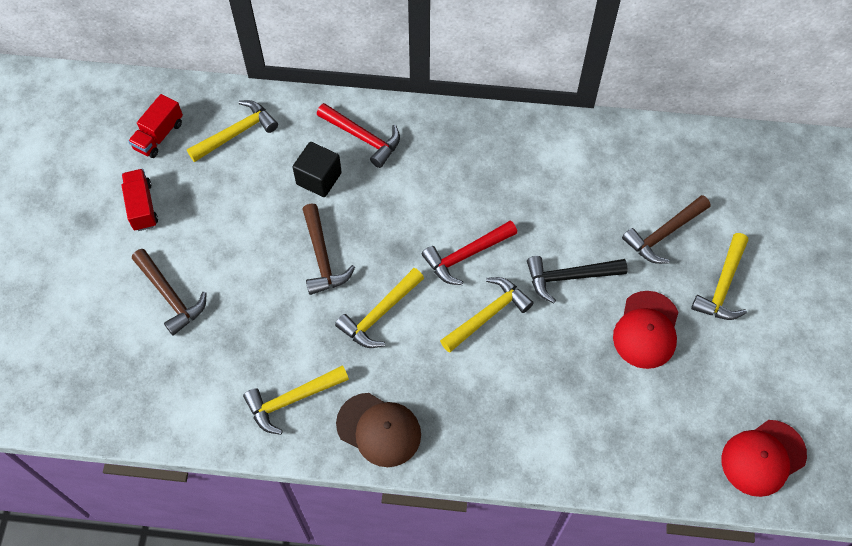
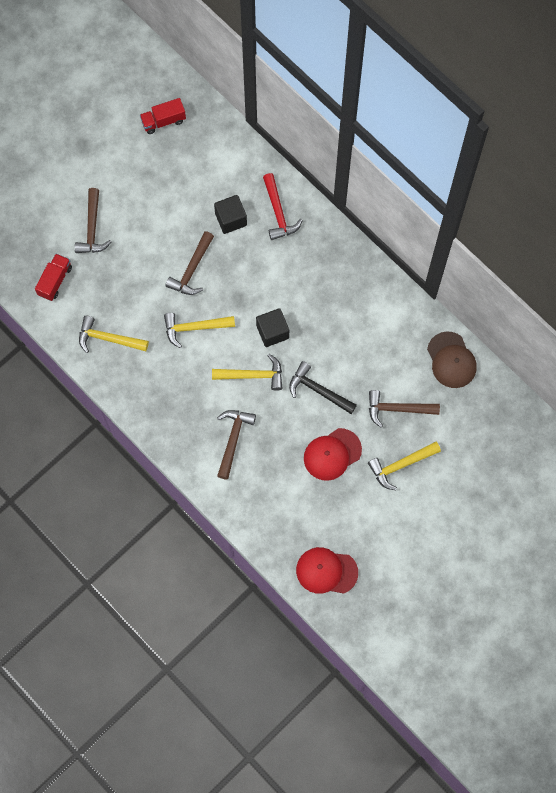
camera: 40 degrees right, 10 degrees up
(142, 206) = (119, 161): red truck -> red truck (55, 281)
(236, 133) = (208, 153): yellow hammer -> none
(379, 429) = (139, 391): brown cap -> brown cap (451, 360)
(466, 255) = (272, 332): red hammer -> black cube
(531, 399) = (233, 440): none -> brown hammer

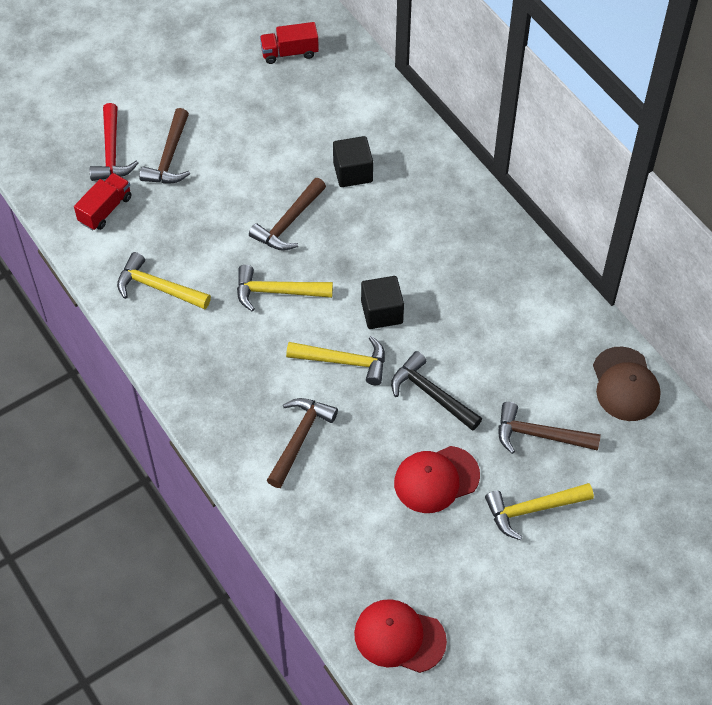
camera: 10 degrees right, 15 degrees down
(278, 212) = (417, 173): red hammer -> red hammer (112, 152)

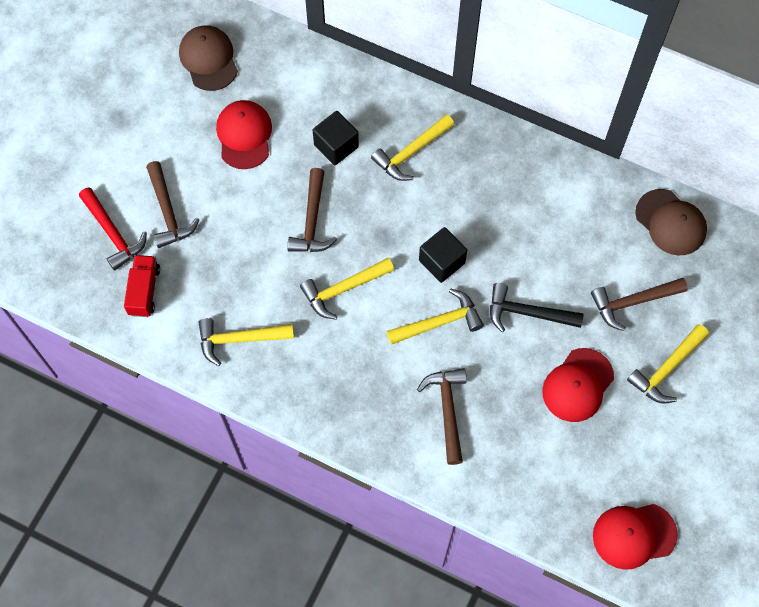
camera: 30 degrees left, 10 degrees up
(277, 127) = (244, 135): none -> red cap
(289, 52) = (208, 59): red truck -> brown cap
(417, 209) = (411, 152): none -> yellow hammer

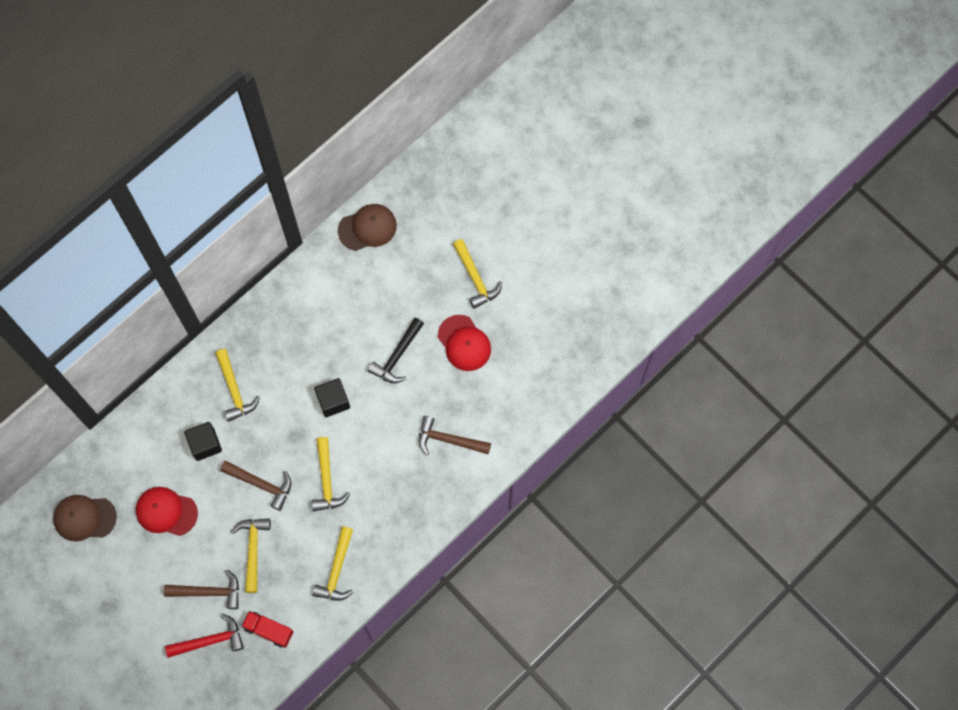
camera: 70 degrees left, 5 degrees up
(439, 322) = (380, 421): yellow hammer -> yellow hammer (253, 550)
(633, 302) = (418, 280): brown hammer -> none
(634, 535) = (582, 349): red cap -> none

